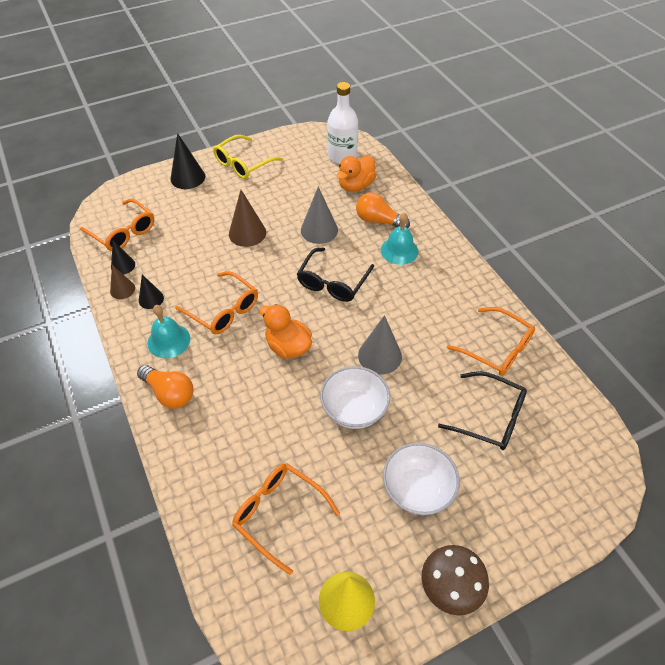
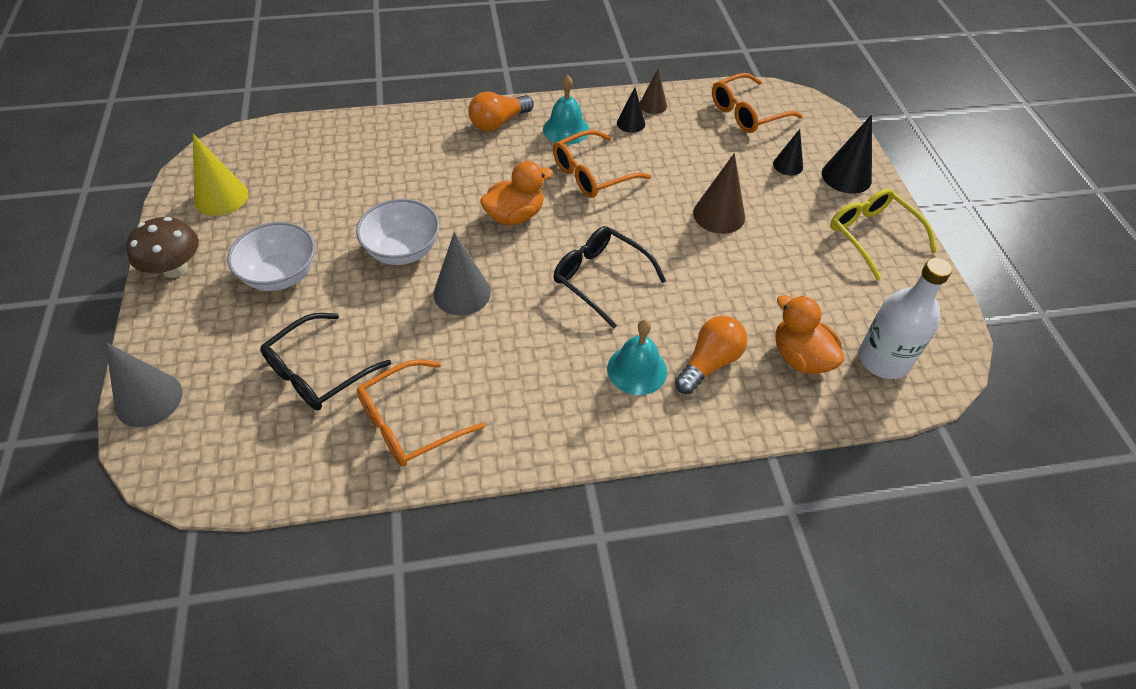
camera: 105 degrees right, 0 degrees up
(123, 265) = (690, 108): black cone -> black cone (788, 165)
(279, 514) = (326, 172): orange glasses -> none
(319, 230) = (706, 288): grey cone -> grey cone (149, 399)

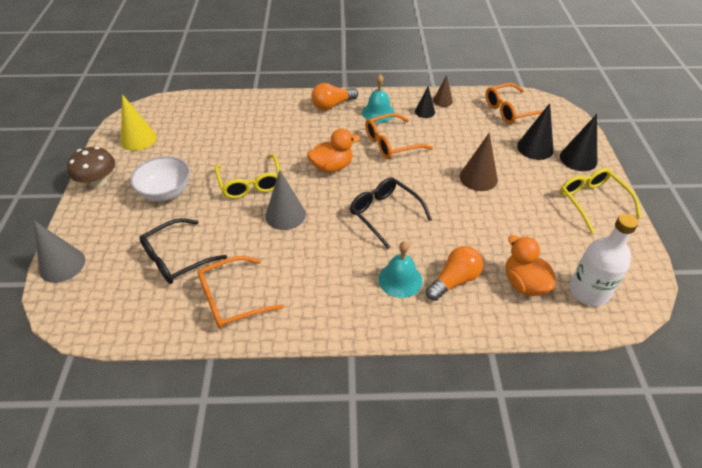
camera: 10 degrees right, 5 degrees down
(402, 250) = (250, 183): white bowl -> yellow glasses
(788, 165) = (535, 148): black cone -> black cone, size x1.64

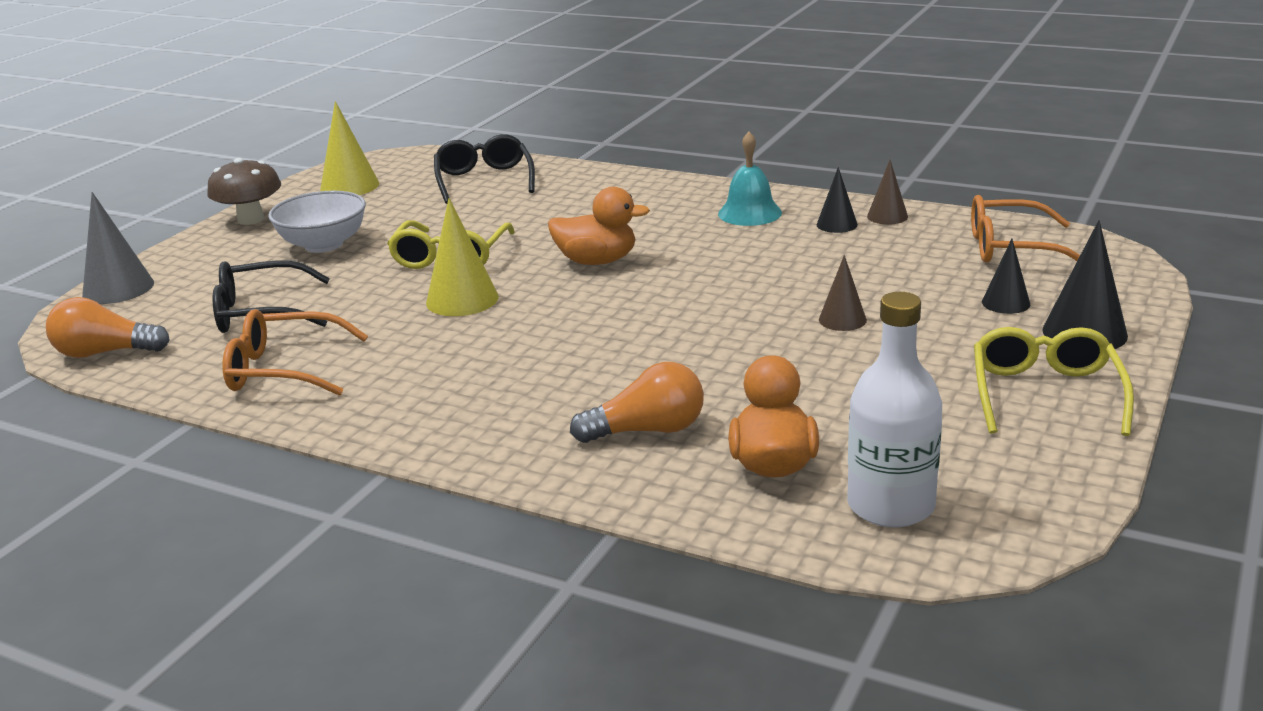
camera: 30 degrees right, 20 degrees down
(285, 215) = (462, 300): grey cone -> yellow cone
(332, 105) = (680, 193): orange light bulb -> orange light bulb (105, 353)
(384, 214) = (620, 330): black glasses -> black glasses (484, 180)
(391, 143) = (730, 252): orange glasses -> none
(400, 279) = (556, 408): turquoise bell -> none
(478, 178) = (842, 320): brown cone -> brown cone, size x0.61
(535, 148) = (1006, 303): black cone -> black cone, size x0.61

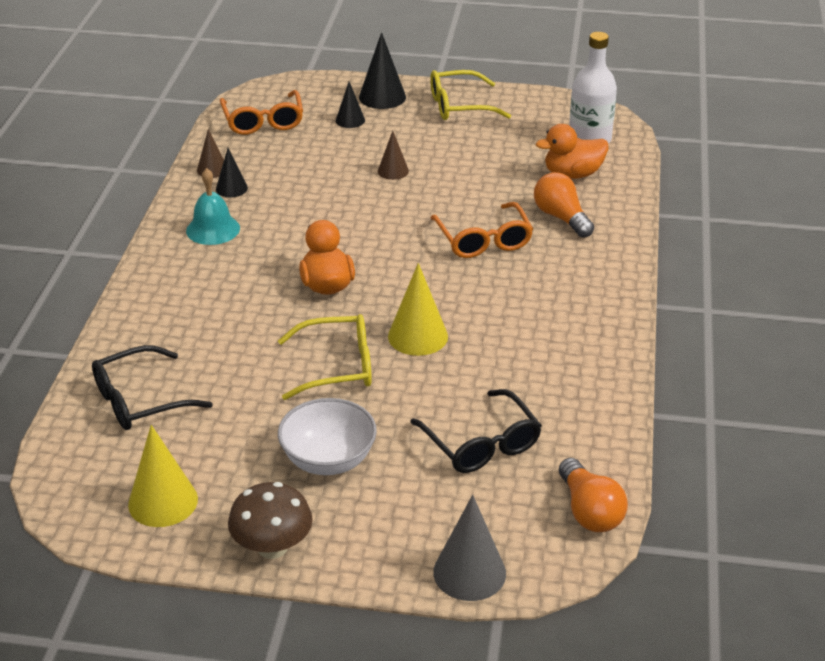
camera: 110 degrees left, 10 degrees up
(284, 369) = (565, 391): orange glasses -> orange glasses (483, 240)

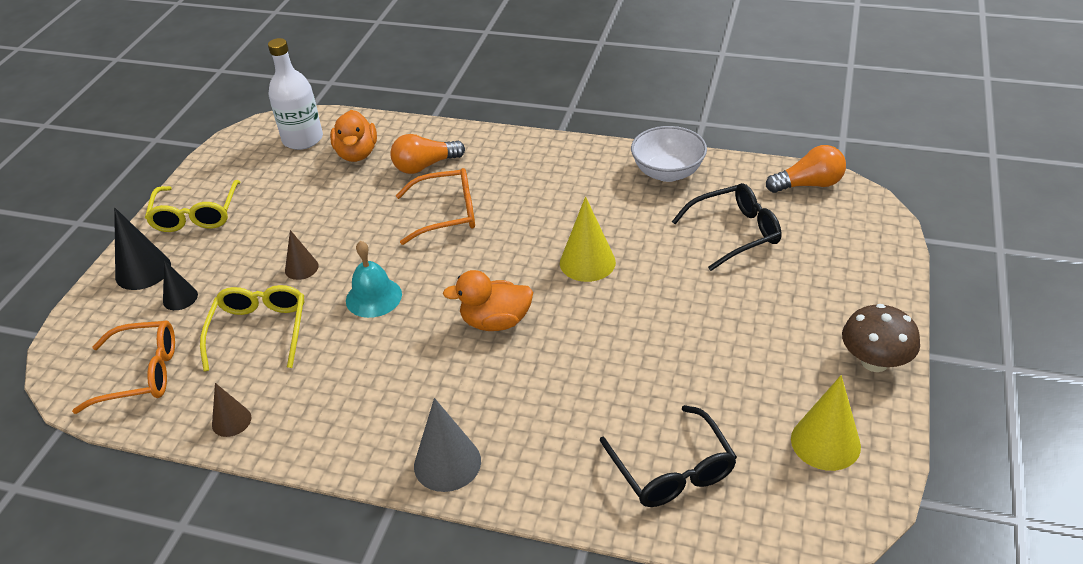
camera: 80 degrees left, 5 degrees up
(213, 229) = (364, 417): turquoise bell -> turquoise bell (373, 297)
(231, 188) = (282, 401): black cone -> none
(328, 460) = (759, 324): white bowl -> white bowl (667, 172)
(337, 367) = (627, 316): yellow glasses -> yellow glasses (259, 331)
(469, 572) = (883, 248): grey cone -> grey cone (447, 463)

